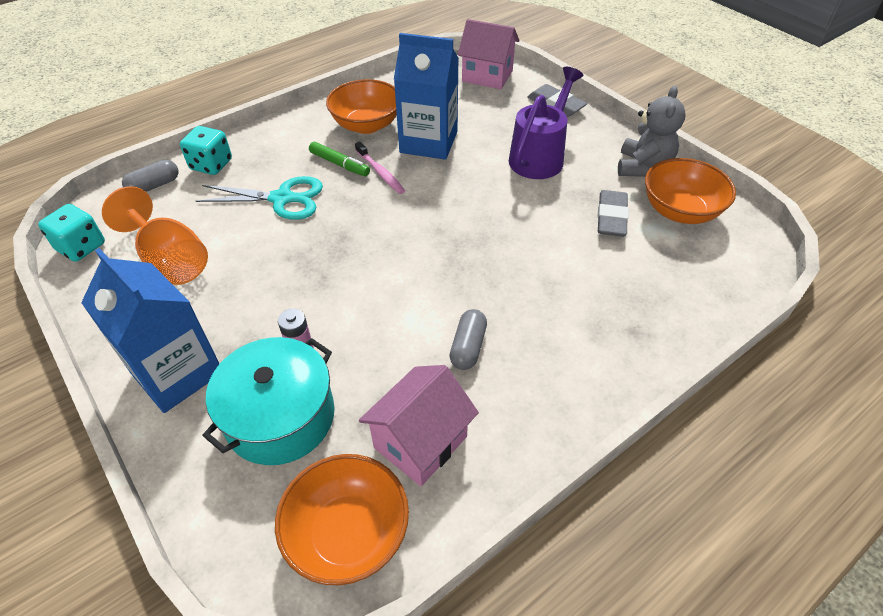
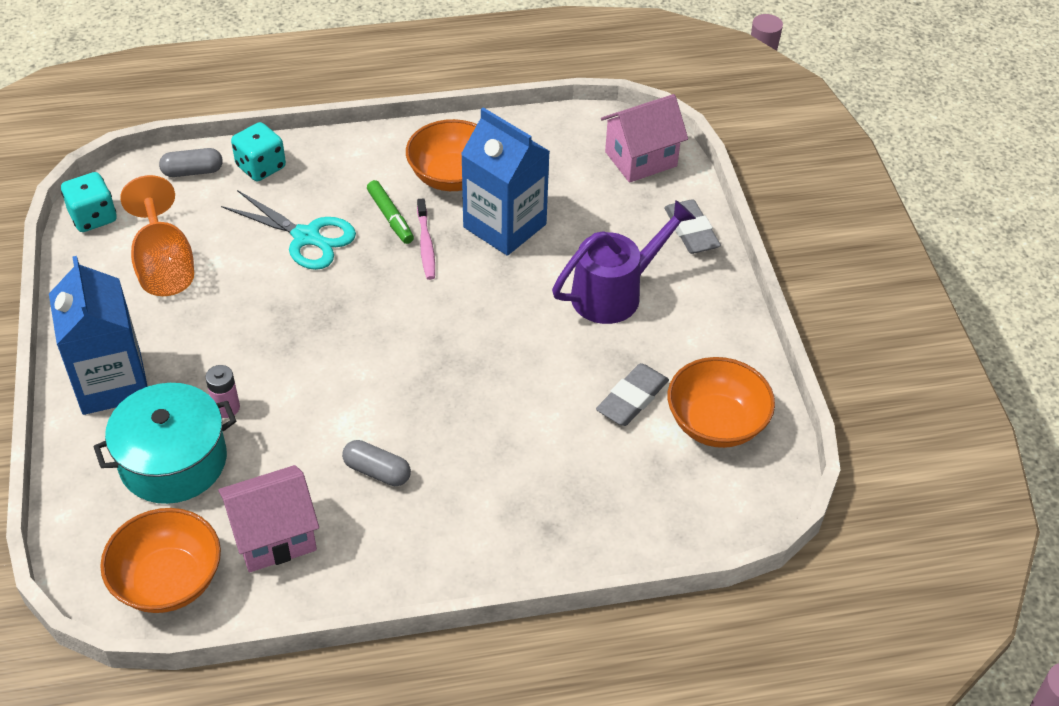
camera: 25 degrees right, 0 degrees up
(468, 347) = (377, 471): grey capsule -> grey capsule turned 75 degrees clockwise
(487, 76) = (641, 159): pink house -> pink house turned 75 degrees counterclockwise
(643, 167) = (722, 354): grey teddy bear -> none

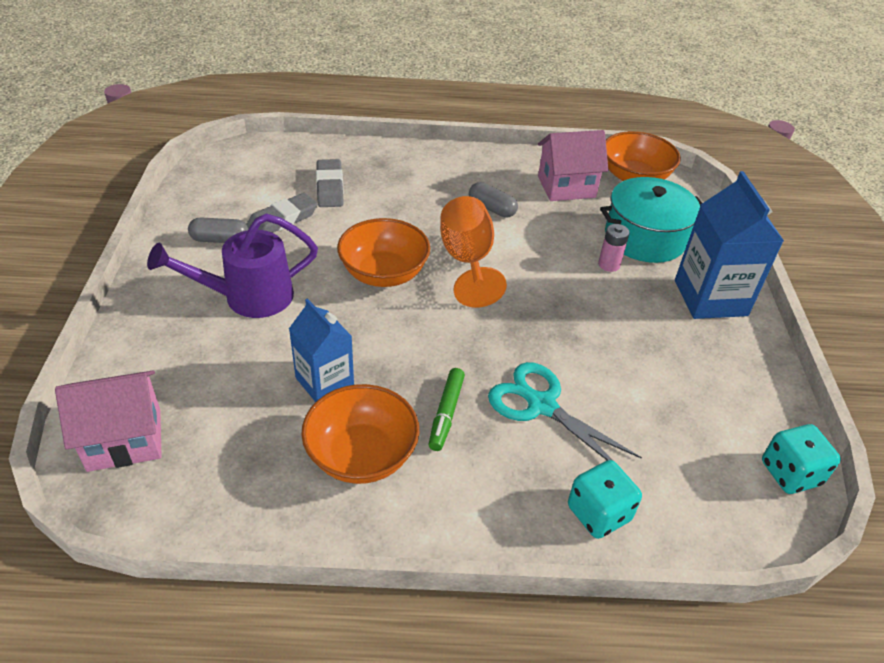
camera: 170 degrees left, 5 degrees down
(164, 265) = (691, 399): orange goblet -> orange goblet (467, 261)
(193, 171) = (686, 521): grey capsule -> grey capsule (220, 239)
(390, 217) = (446, 413): green marker -> green marker turned 150 degrees counterclockwise
(426, 245) = (414, 374): pink toothbrush -> none
(504, 226) = (324, 382): blue carton -> blue carton, size x0.65
(691, 231) = (133, 342): grey eraser -> grey eraser (329, 187)
(716, 423) = (229, 196): orange bowl -> orange bowl (384, 273)

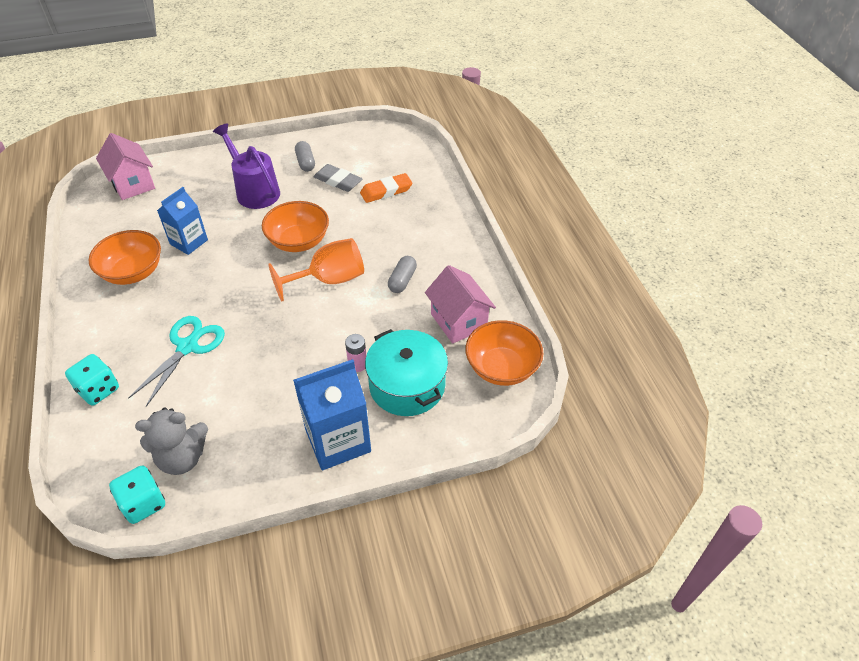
camera: 75 degrees right, 5 degrees up
(329, 187) = (386, 191): grey eraser -> orange eraser
(446, 413) = (172, 301): green marker -> none
(725, 429) = (182, 458): none -> grey teddy bear

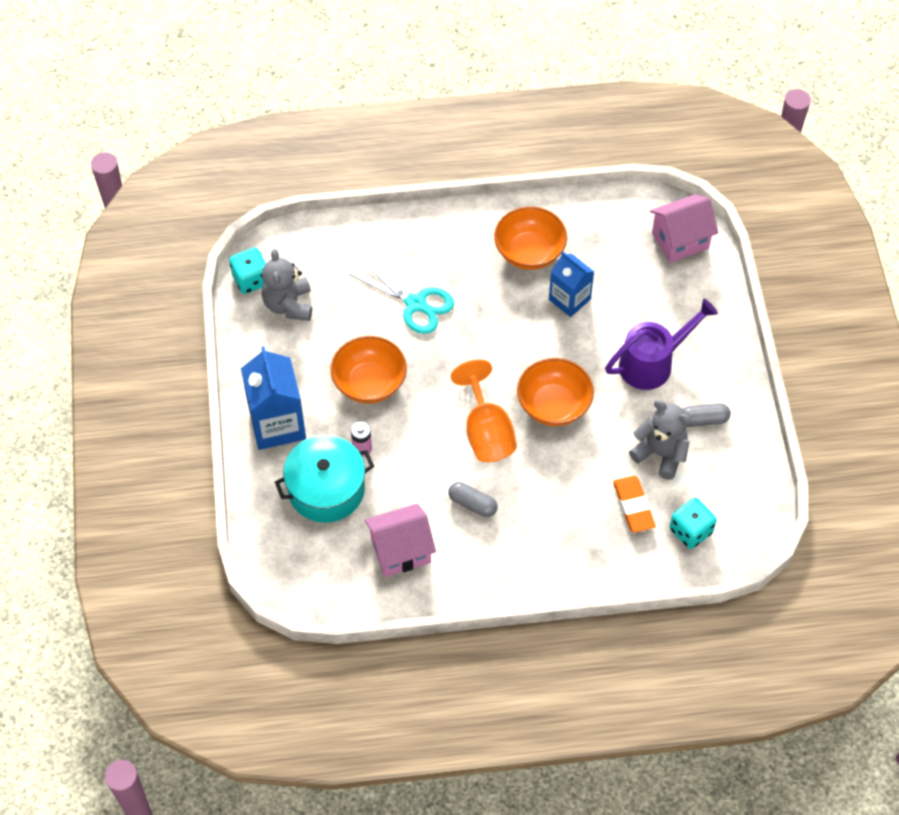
camera: 100 degrees right, 10 degrees up
(98, 390) = (378, 237): turquoise dice -> turquoise dice (690, 531)
(338, 181) = (660, 454): grey eraser -> grey teddy bear
(501, 368) = (329, 580): orange bowl -> orange bowl (369, 383)

